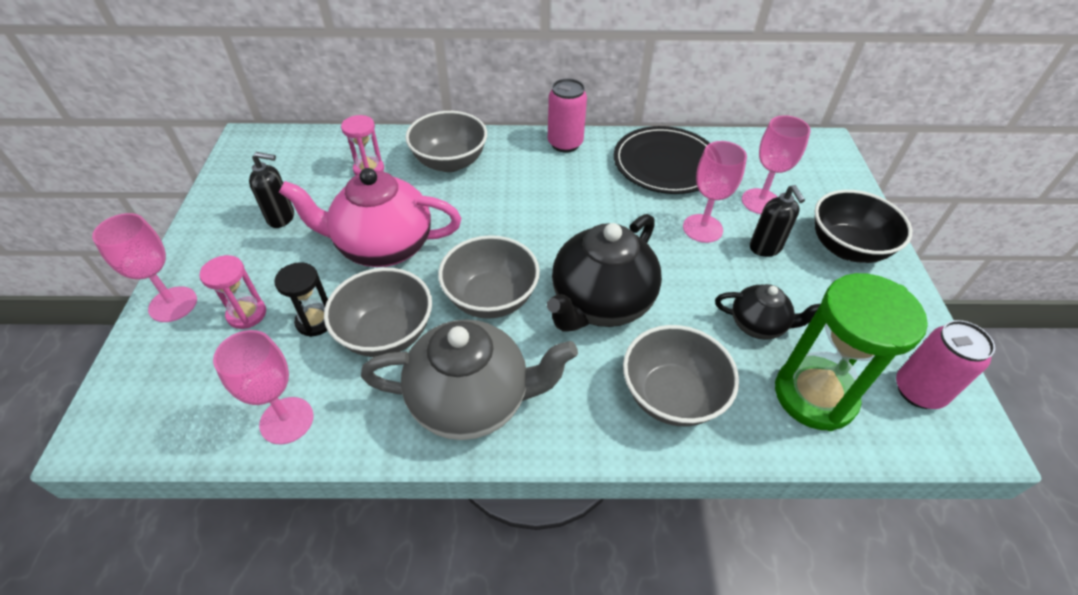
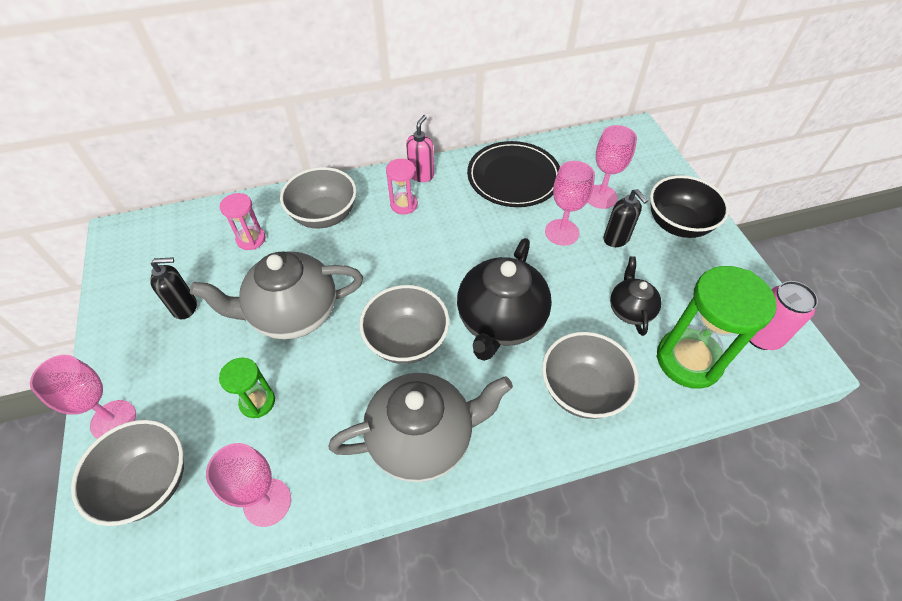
camera: 15 degrees left, 5 degrees up
(247, 314) = (190, 411): pink hourglass -> pink hourglass (404, 205)
(315, 321) = (257, 402): black hourglass -> green hourglass
(383, 246) = (293, 314): pink teapot -> grey teapot
(386, 333) = (326, 397): grey bowl -> grey bowl (148, 483)
(565, 143) = (421, 175): pink can -> pink soap dispenser
(758, 325) = (630, 310): black teapot -> black teapot turned 90 degrees counterclockwise

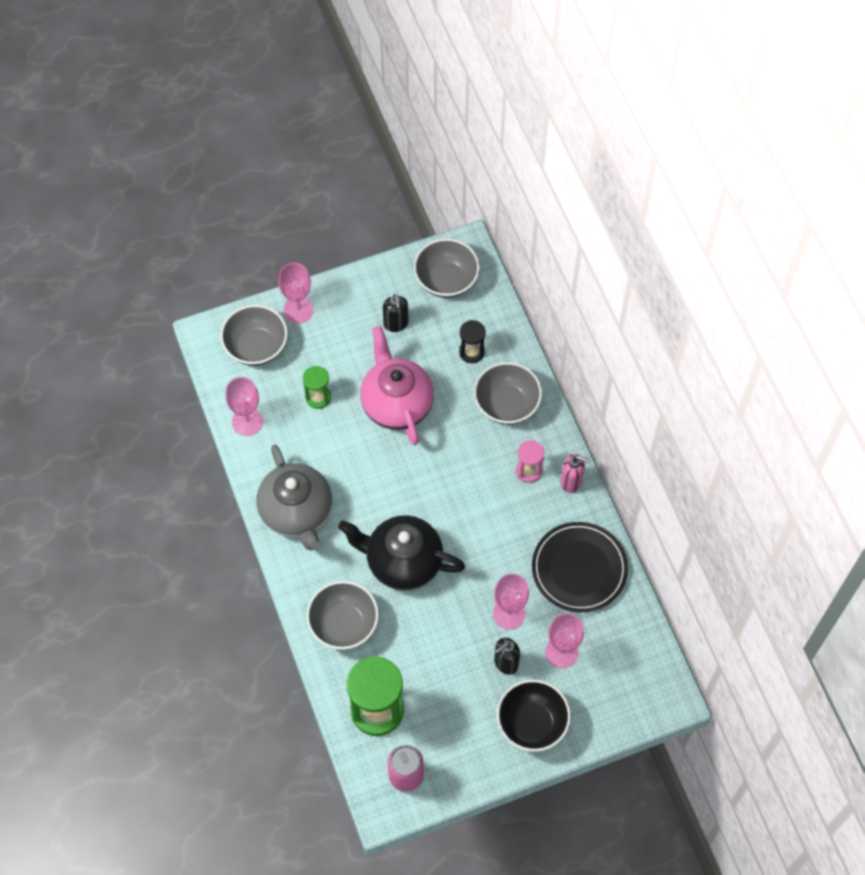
camera: 85 degrees right, 10 degrees up
(251, 239) = (471, 352): pink hourglass -> black hourglass
(293, 314) = (396, 403): grey teapot -> pink teapot
(407, 340) = (378, 492): grey bowl -> grey bowl (446, 280)
(630, 310) = (424, 668): black teapot -> none

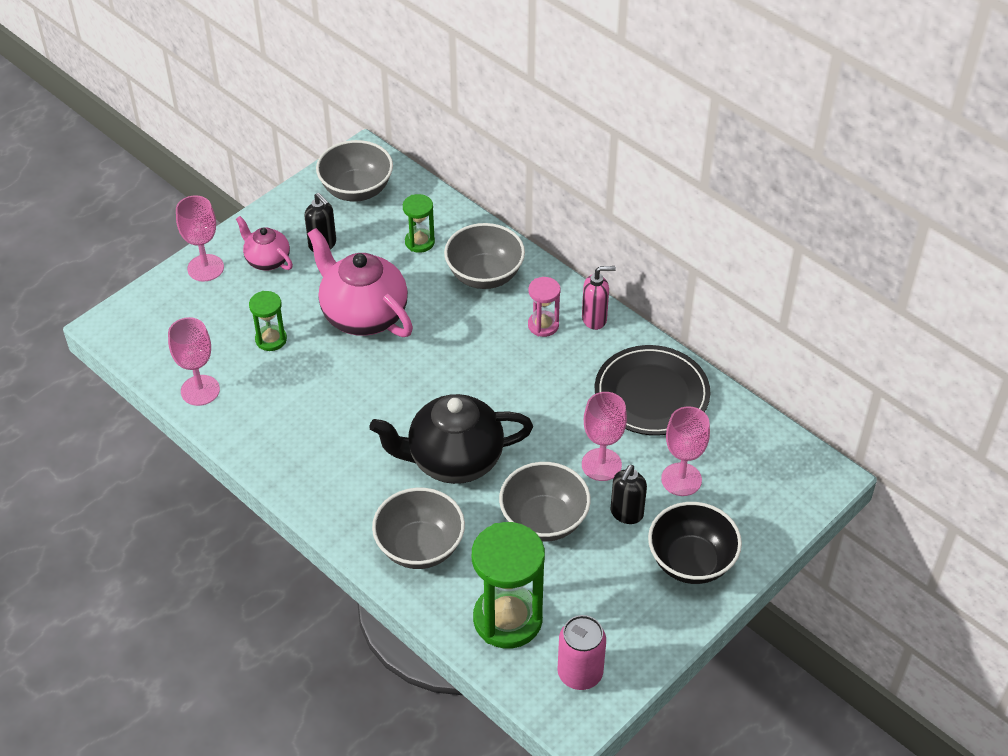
camera: 25 degrees left, 15 degrees down
(256, 347) = (174, 317): grey bowl -> grey bowl (544, 520)
(297, 512) = (304, 457): grey teapot -> none
(347, 321) = (267, 260): none -> pink teapot
(471, 352) = (419, 242): black hourglass -> green hourglass

